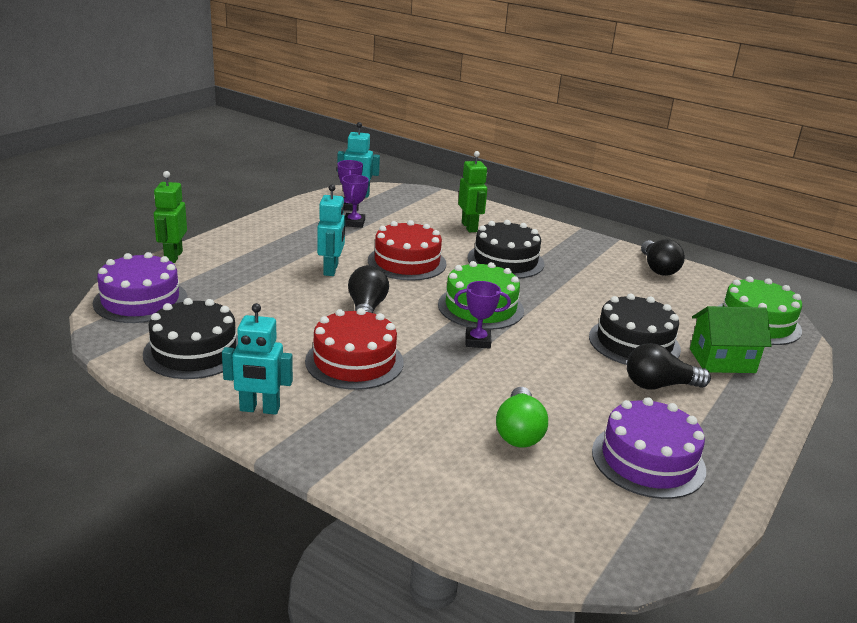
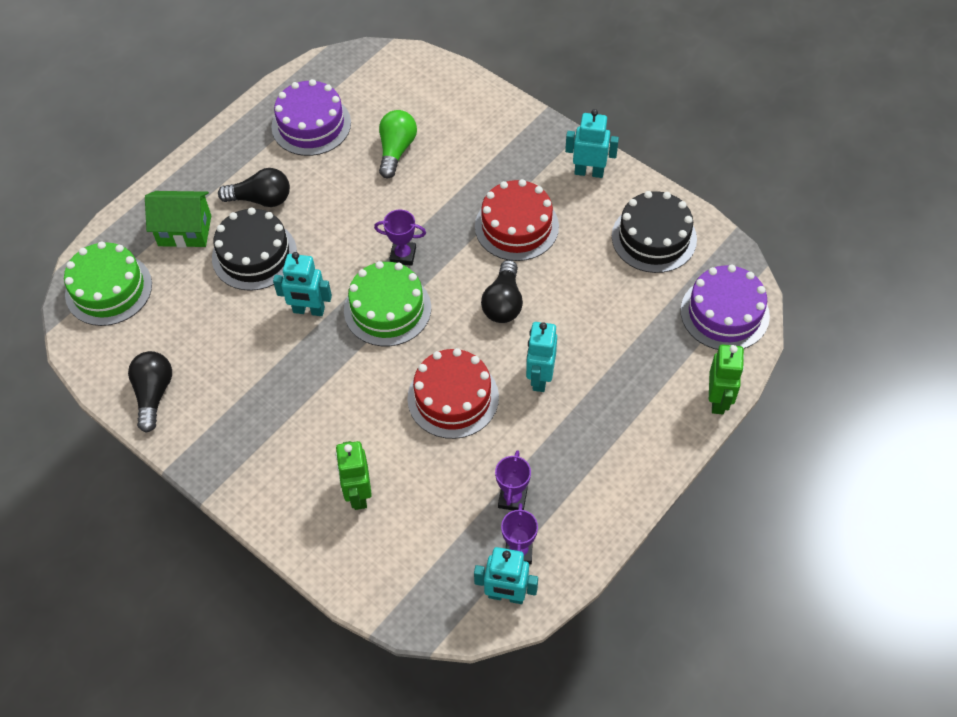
camera: 170 degrees left, 30 degrees up
(505, 261) = (334, 405): black cake -> none
(556, 307) = (308, 310): none -> turquoise robot

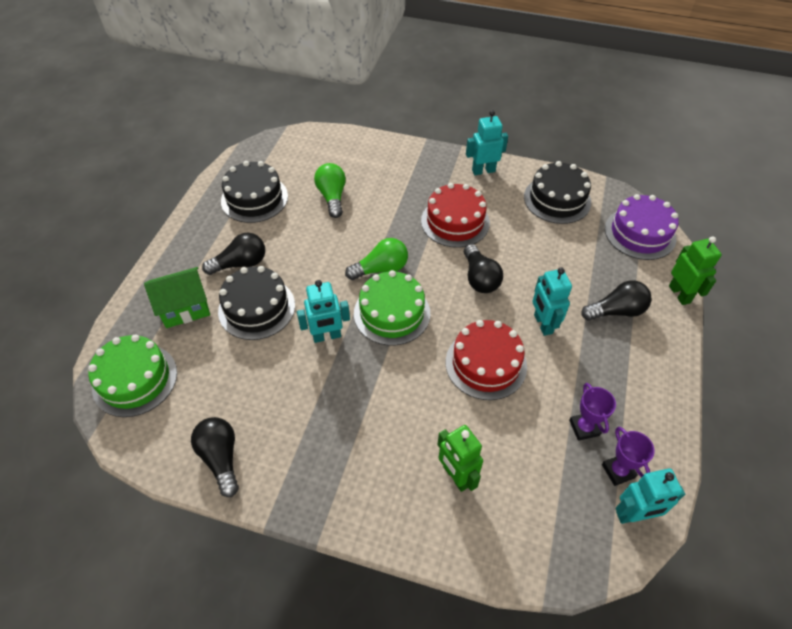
camera: 25 degrees left, 5 degrees down
(311, 125) = (254, 198): purple cake -> black cake
(403, 255) = (381, 269): purple trophy -> green light bulb
(631, 393) = (616, 311): none -> black light bulb

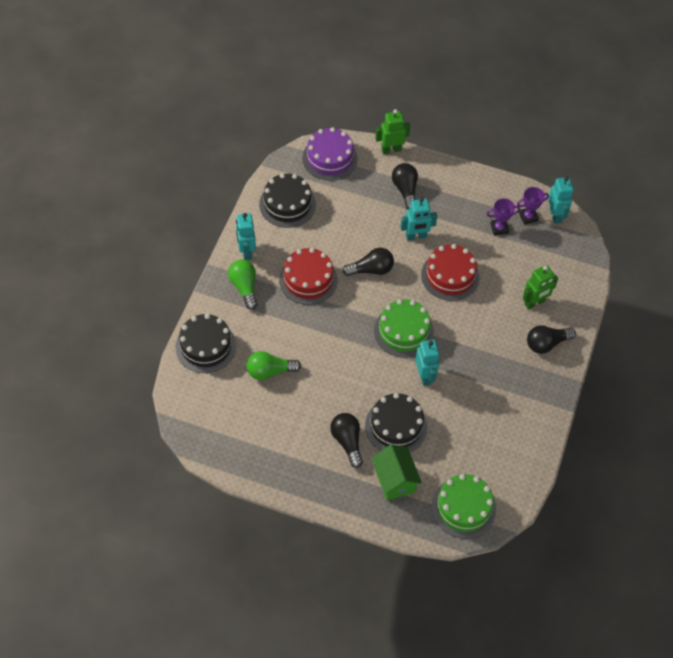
camera: 90 degrees left, 5 degrees up
(221, 458) = (526, 441): black light bulb -> black light bulb (546, 344)
(254, 198) = (266, 436): black cake -> black cake (205, 346)
(381, 269) = (358, 337): green light bulb -> green light bulb (244, 287)

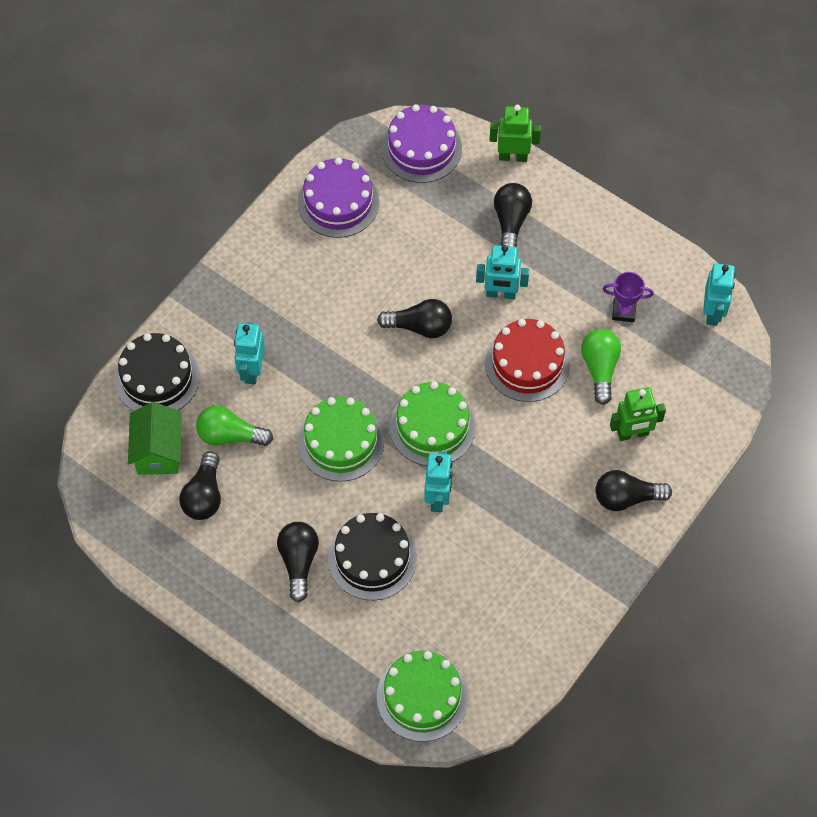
camera: 20 degrees right, 5 degrees up
(244, 287) = (237, 308): green light bulb -> green light bulb (600, 368)
(246, 251) = (258, 257): turquoise robot -> turquoise robot (252, 371)
(266, 415) = (204, 495): none -> black light bulb
(287, 204) = (338, 202): black cake -> purple cake
(308, 279) = (328, 319): red cake -> none
(346, 356) = (341, 442): none -> green cake
(395, 480) = (343, 633): green house -> green house (158, 451)
(528, 217) = (672, 305): purple trophy -> none

